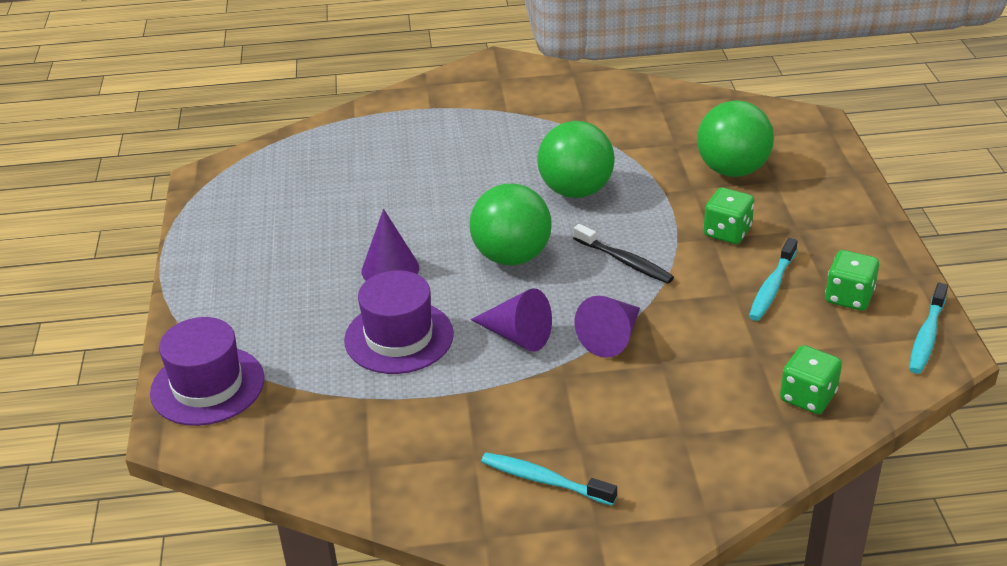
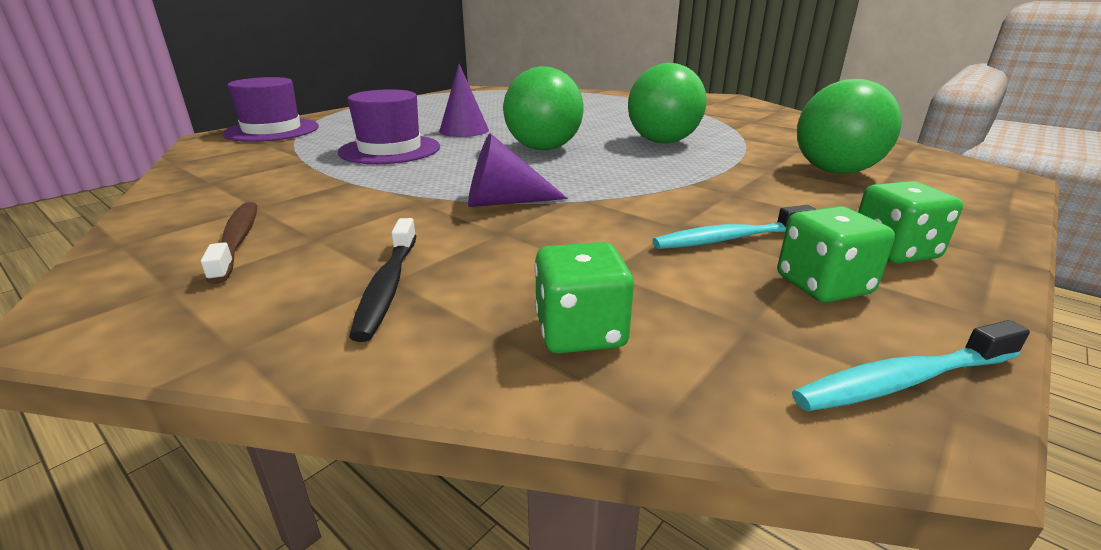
camera: 45 degrees right, 10 degrees down
(517, 336) = (448, 175): purple cone -> none
(544, 480) = (237, 240): turquoise toothbrush -> brown toothbrush
(625, 261) = (618, 176): black toothbrush -> black toothbrush (388, 286)
(727, 232) = (753, 195): green dice -> green dice (893, 251)

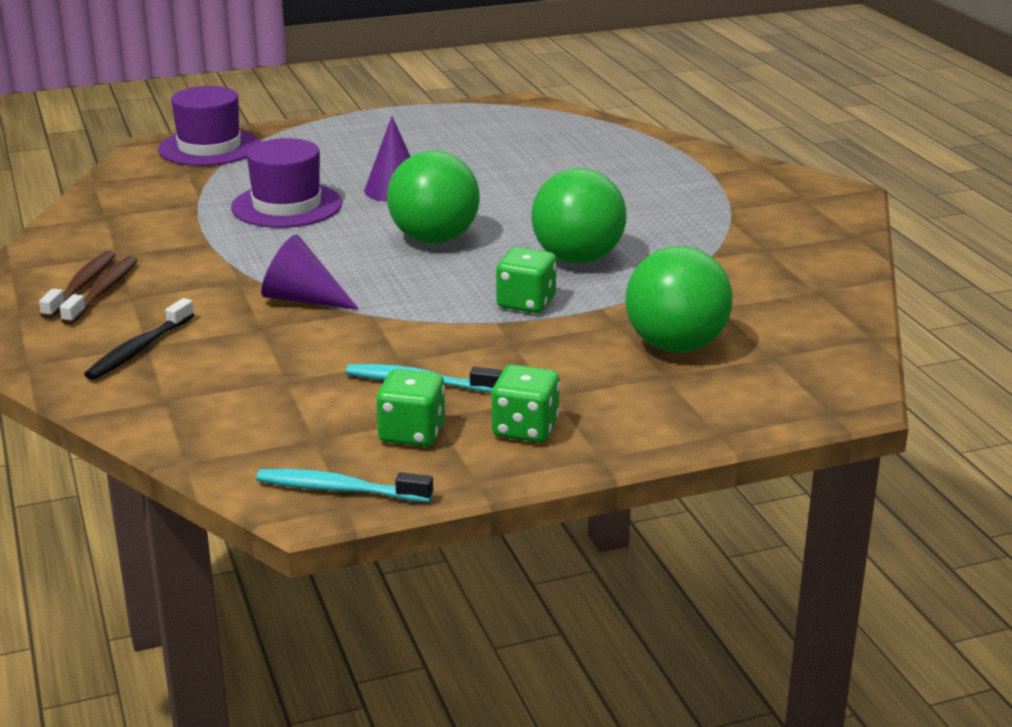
camera: 30 degrees right, 0 degrees up
(272, 240) = (103, 291): none -> brown toothbrush
(580, 332) = (210, 411): green dice -> green dice (526, 303)

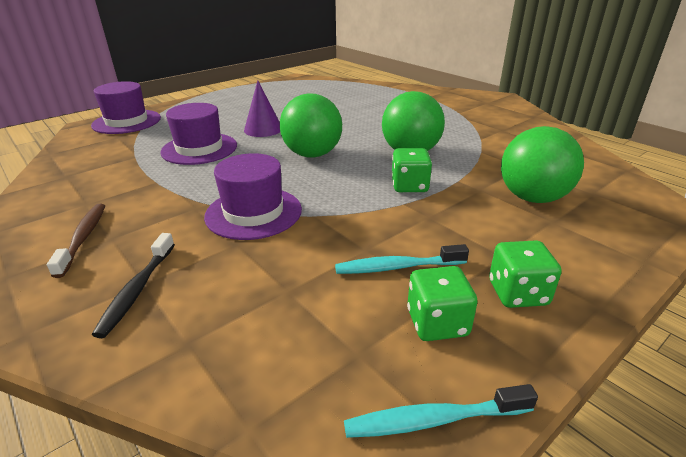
camera: 20 degrees left, 5 degrees up
(81, 286) = (62, 236): brown toothbrush -> none
(303, 299) = (253, 213): purple cone -> purple hat

